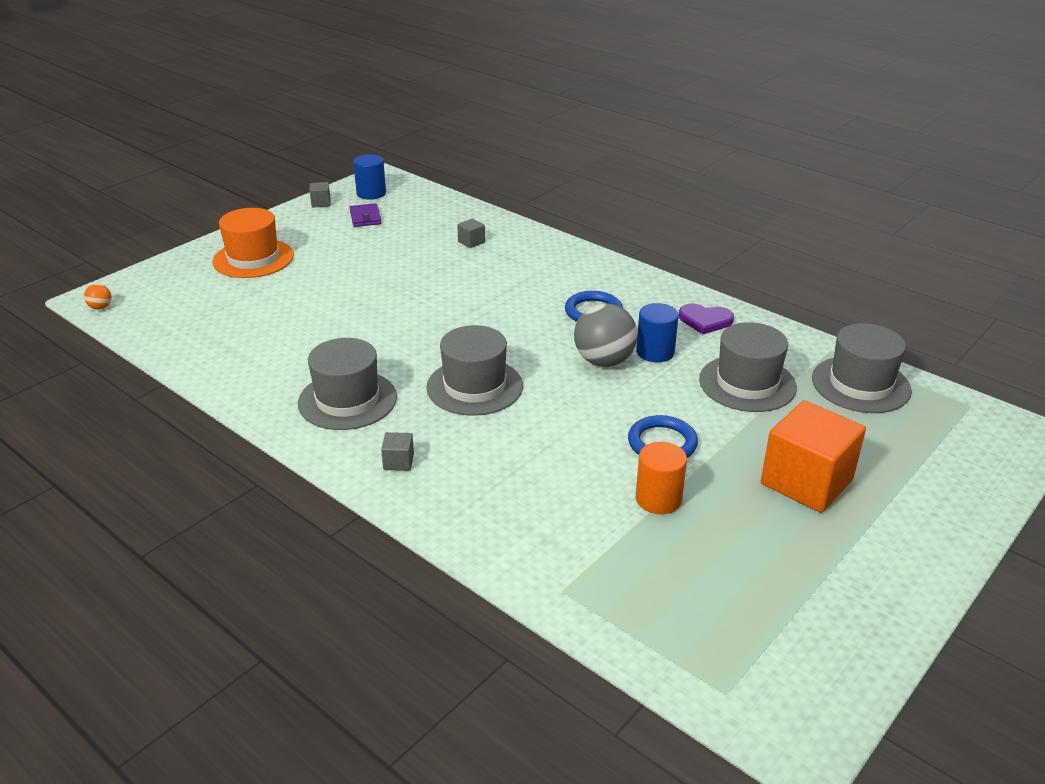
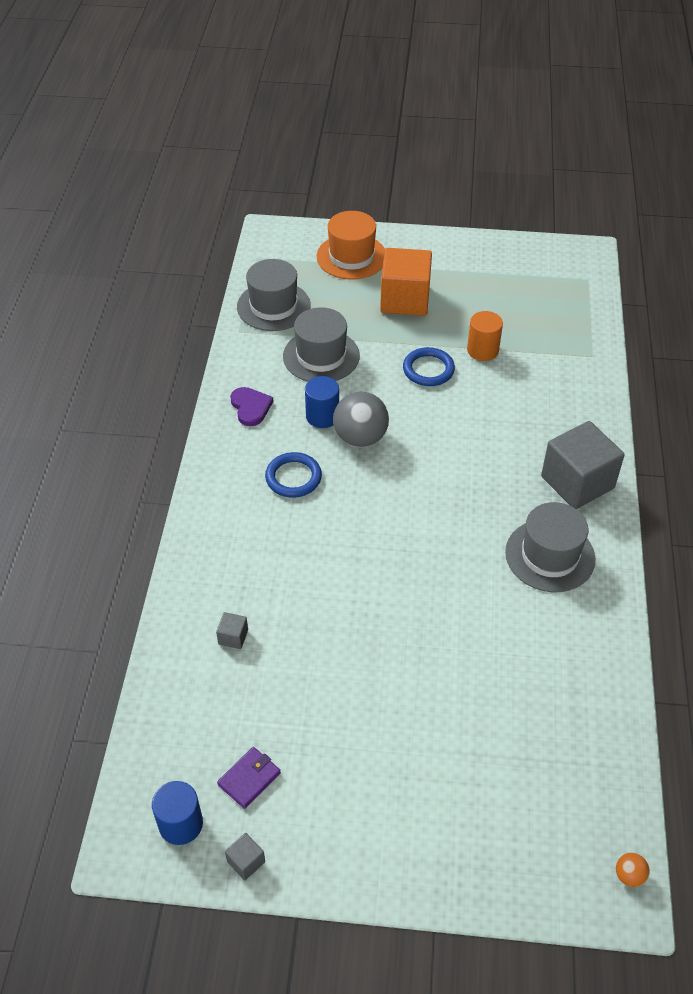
camera: 125 degrees left, 15 degrees up
(253, 258) = (424, 816): orange hat -> orange hat (351, 256)
(398, 462) = (577, 482): grey cube -> grey cube, size x2.45
(474, 386) = (461, 492): grey hat -> none

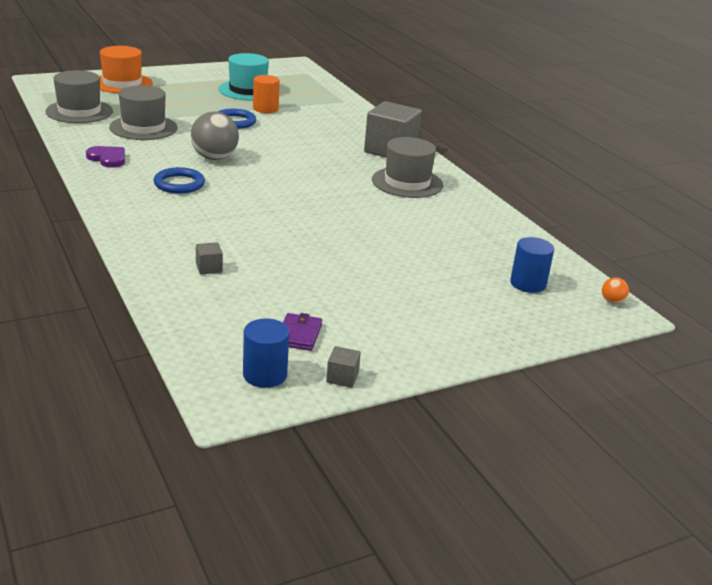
camera: 35 degrees left, 20 degrees down
(322, 416) = (173, 153): blue cylinder -> blue cylinder (528, 284)
(405, 299) = (184, 96): orange cube -> none
(487, 304) = (248, 90): none -> turquoise hat

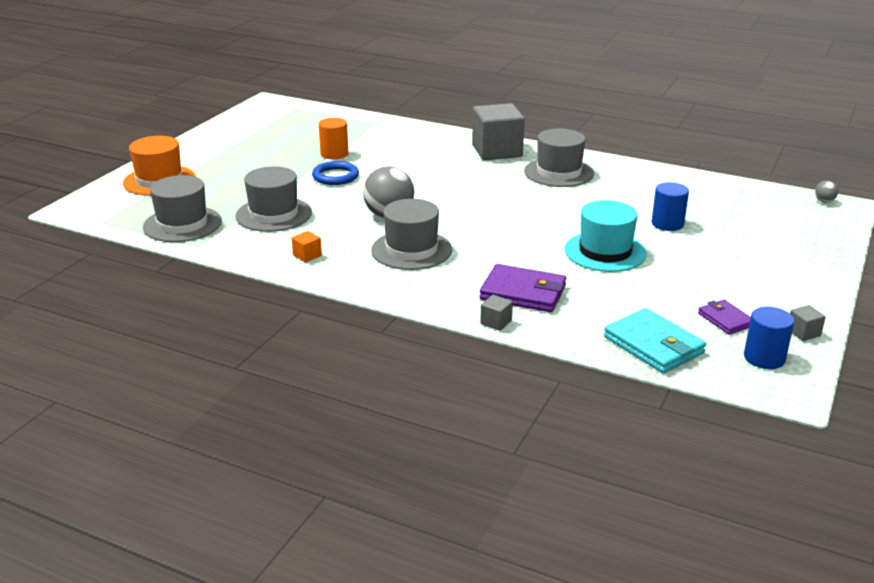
camera: 35 degrees left, 0 degrees up
(108, 158) = (307, 255): purple heart -> orange cube
(179, 184) = (411, 250): blue ring -> grey hat
(190, 242) = (523, 292): none -> purple wallet
(201, 320) = (653, 345): none -> turquoise wallet
(209, 268) = (576, 305): grey cube -> grey cube (496, 322)
(248, 90) = (284, 143): turquoise hat -> turquoise hat (605, 252)
(528, 284) = (765, 212): blue cylinder -> blue cylinder (667, 224)
(612, 301) = (824, 201): orange ball -> grey ball

